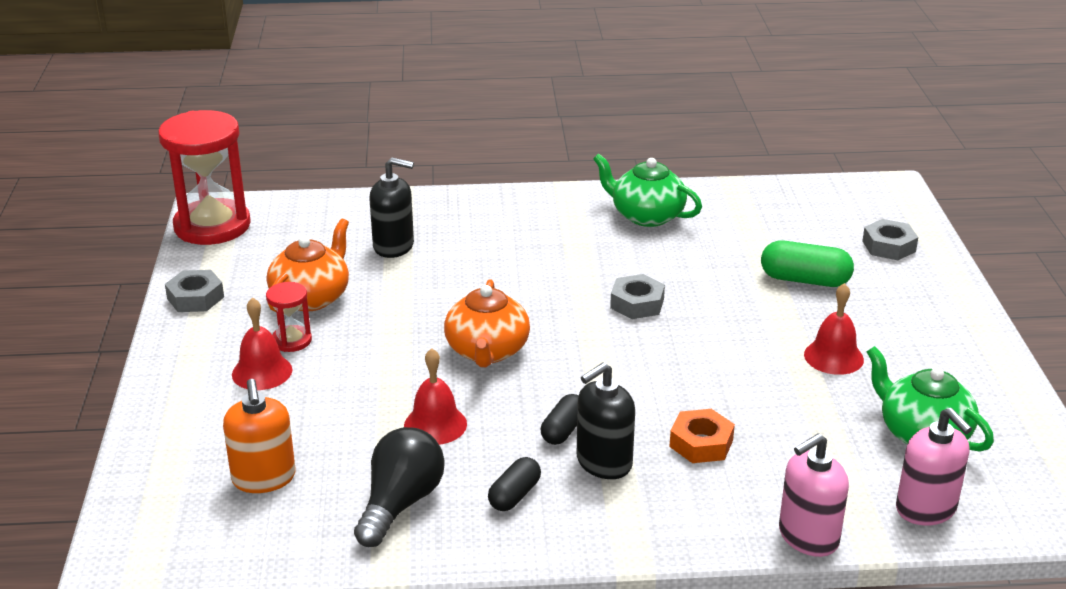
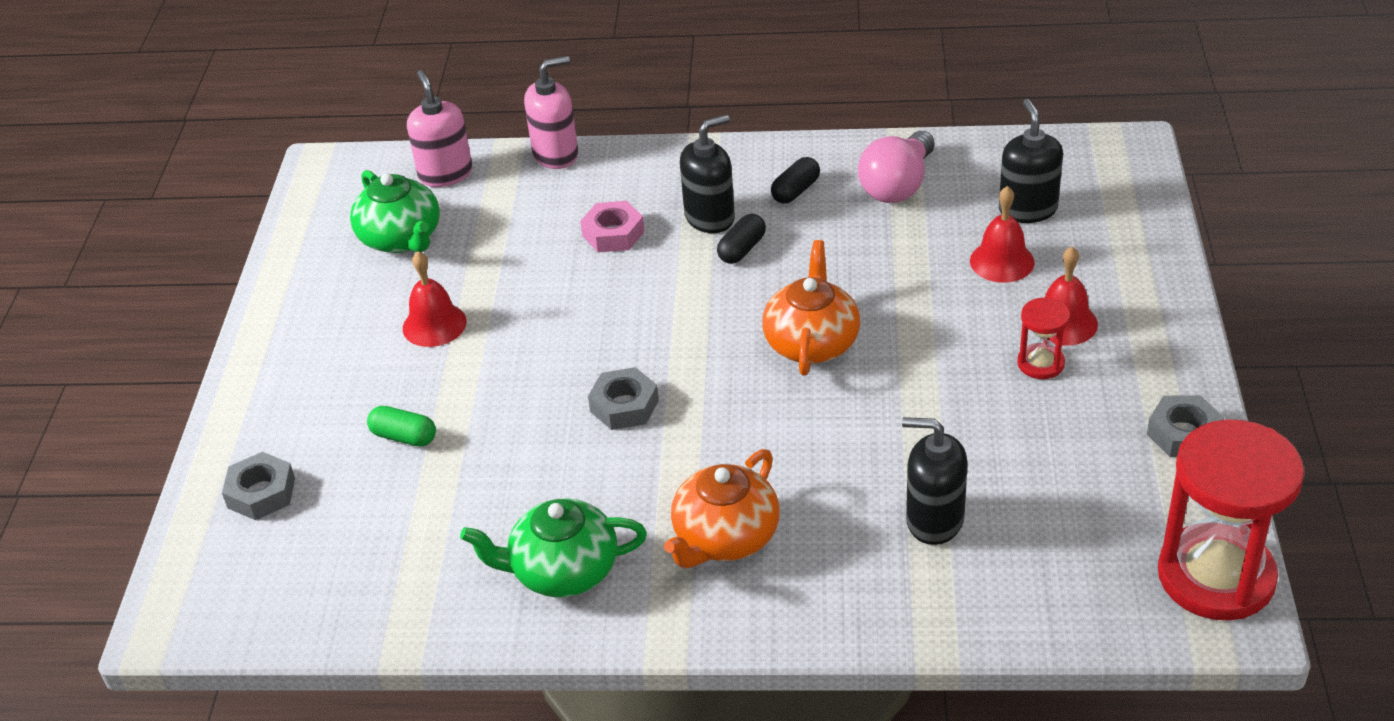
camera: 170 degrees left, 10 degrees up
(264, 478) = (1027, 209): orange soap dispenser -> black soap dispenser
(311, 297) = (1032, 429): orange teapot -> orange teapot (725, 537)
(400, 504) = (898, 185): black light bulb -> pink light bulb
(435, 424) = (868, 258): red bell -> red bell (1002, 261)
(646, 216) = (563, 571): green teapot -> green teapot turned 135 degrees clockwise
(701, 443) = (613, 234): orange nut -> pink nut
(805, 280) = (404, 437): green capsule -> green capsule, size x0.64

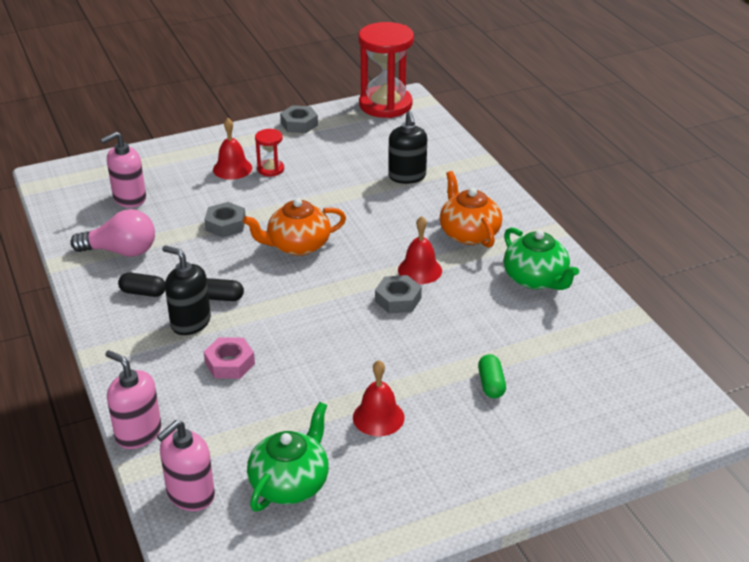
camera: 120 degrees left, 5 degrees down
(261, 493) = (588, 430): grey nut -> grey nut (225, 224)
(725, 537) = (468, 233): orange teapot -> orange teapot turned 120 degrees counterclockwise
(1002, 261) = (186, 197): red bell -> red bell (420, 270)
(1027, 209) = (129, 198): black soap dispenser -> pink soap dispenser

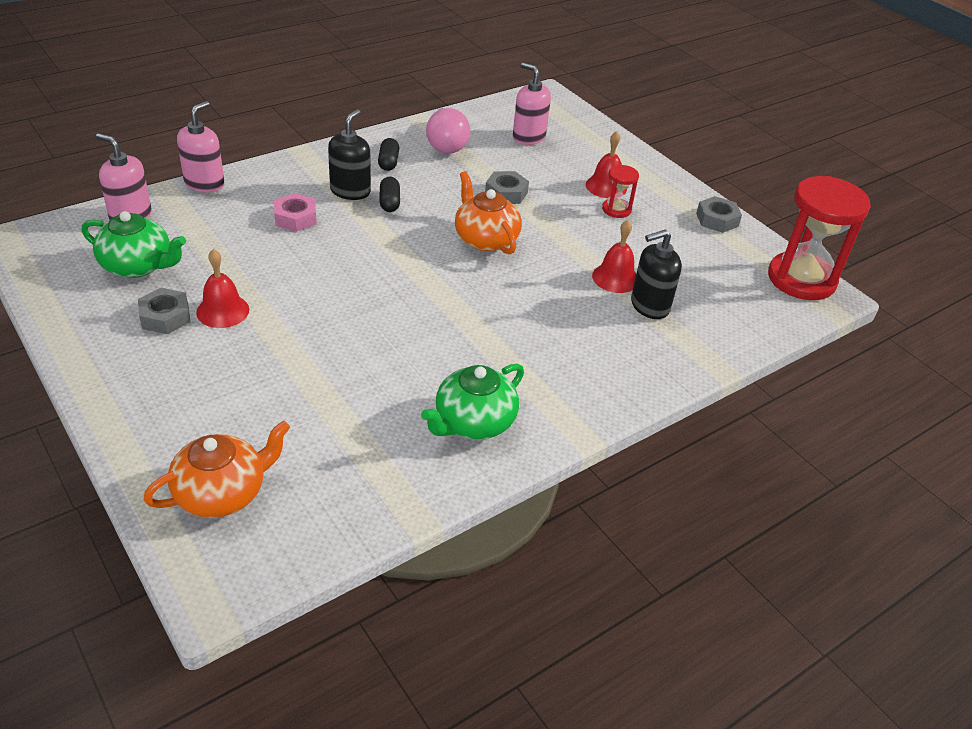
camera: 75 degrees right, 5 degrees up
(398, 299) = (409, 312): grey nut -> grey nut (165, 317)
(420, 270) = (466, 325): red bell -> red bell (615, 278)
(468, 233) = (550, 361): orange teapot -> orange teapot (222, 493)
(491, 384) = (275, 387): green capsule -> none

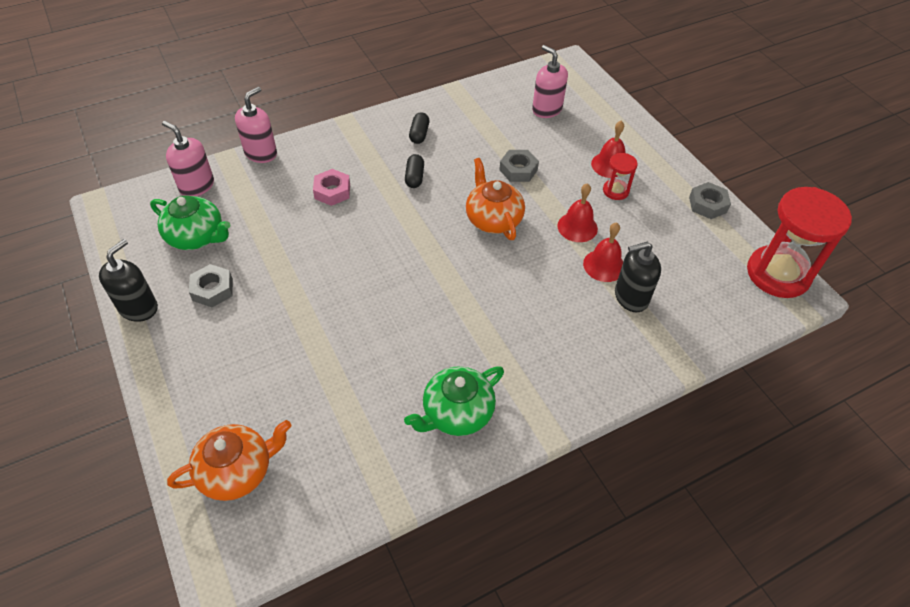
camera: 10 degrees right, 10 degrees up
(223, 311) = (260, 286): red bell -> red bell (577, 227)
(350, 191) = (382, 164): black soap dispenser -> black soap dispenser (138, 308)
(445, 144) = (472, 115): pink light bulb -> none

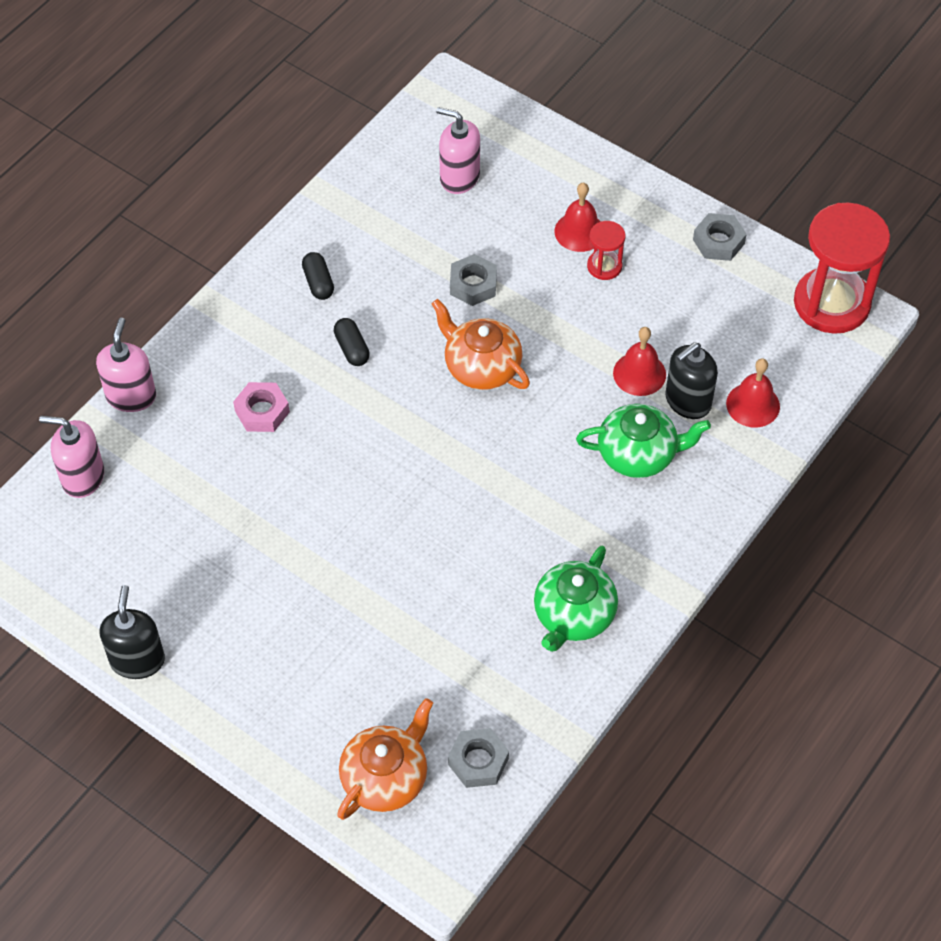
camera: 25 degrees left, 5 degrees up
(197, 237) = (137, 544): green teapot -> green teapot (638, 454)
(212, 290) = (208, 600): grey nut -> grey nut (478, 761)
(577, 227) = (584, 336): red bell -> red bell (753, 405)

